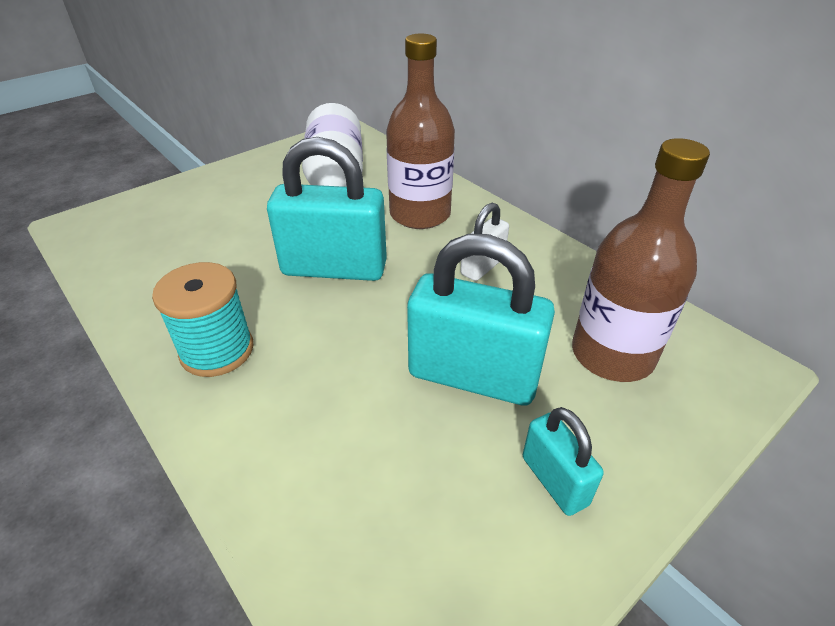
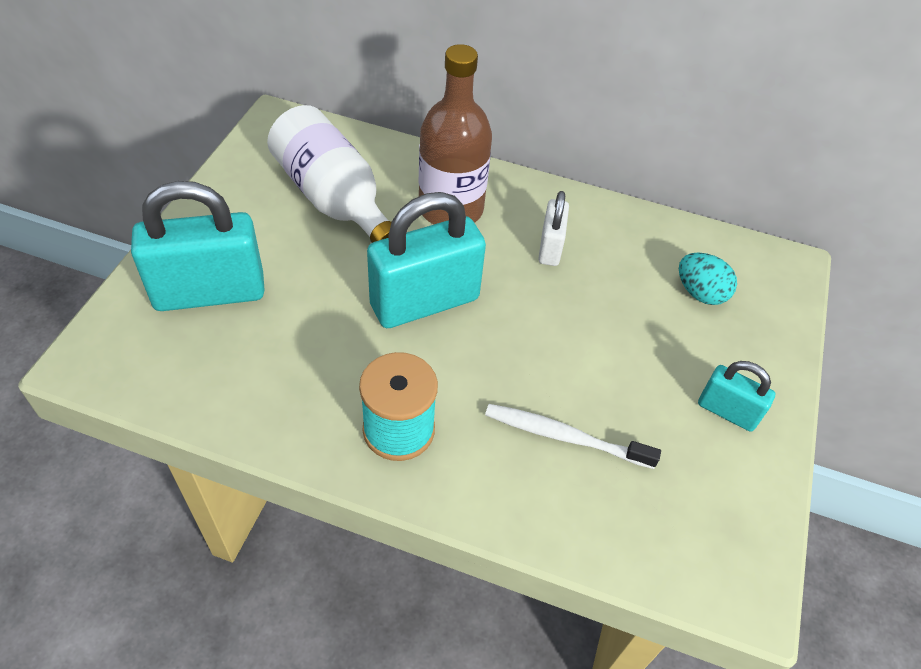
camera: 35 degrees left, 10 degrees up
(352, 422) = (564, 436): none -> white toothbrush
(473, 376) = (620, 357): turquoise padlock -> turquoise padlock (210, 293)
(612, 354) = (700, 293): brown bottle -> turquoise egg

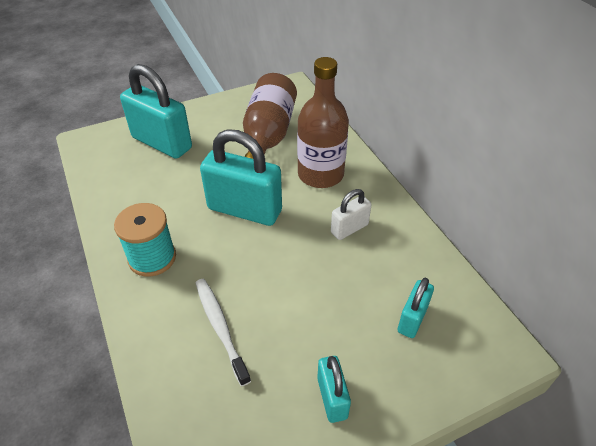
camera: 50 degrees right, 5 degrees down
(333, 199) = (268, 135): white bottle -> brown bottle
(700, 293) = (412, 319): turquoise egg -> turquoise padlock

